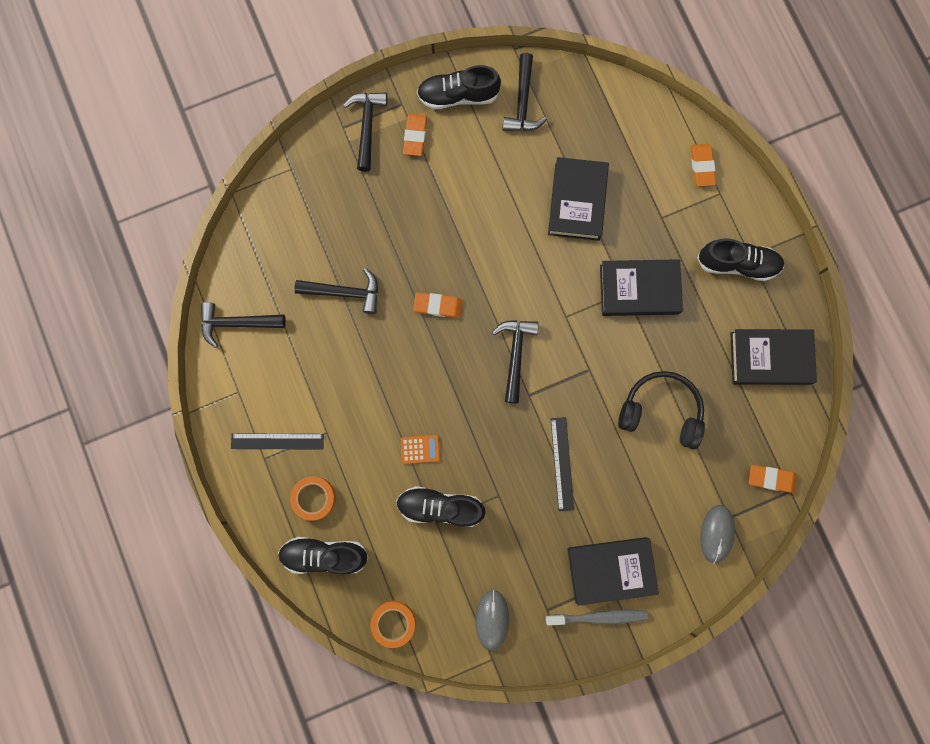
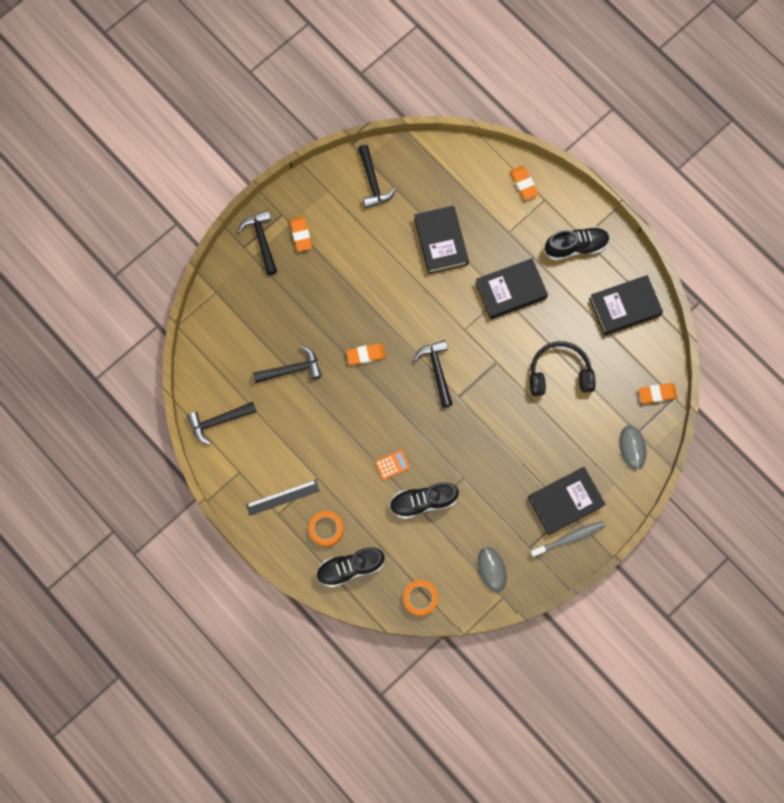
camera: 20 degrees left, 5 degrees down
(458, 96) = (322, 194): black shoe -> none
(562, 463) = (501, 437): black ruler -> none

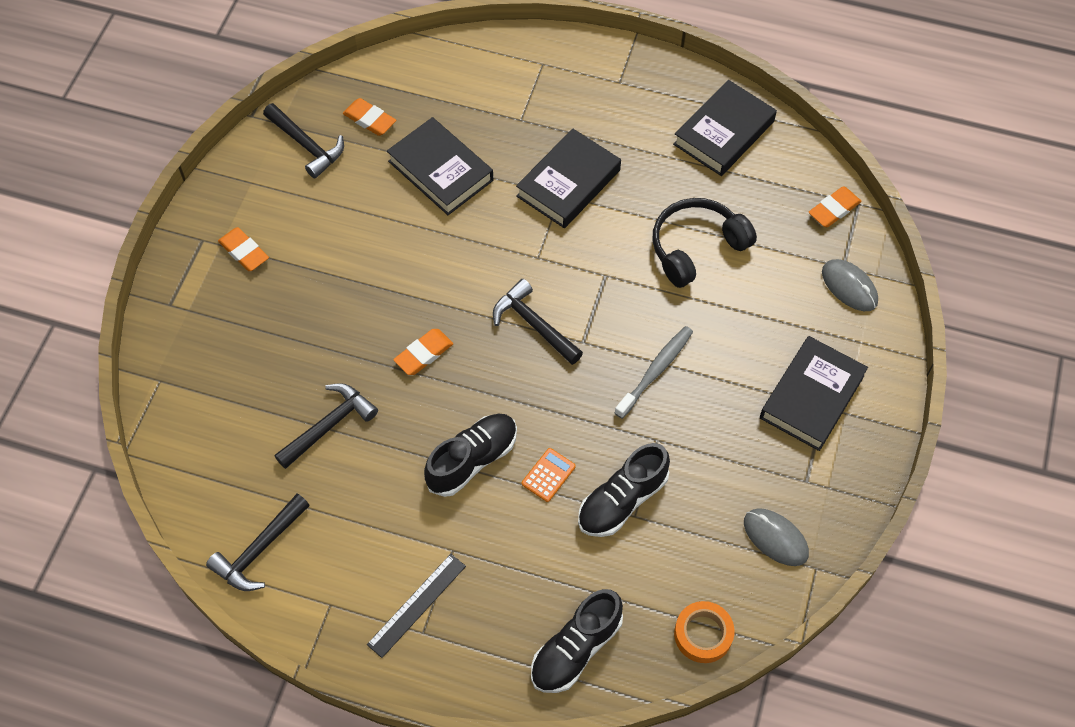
camera: 30 degrees left, 15 degrees down
(262, 240) = (192, 284): black hammer -> none
(326, 529) = (508, 614): orange tape -> none
(523, 184) = (505, 59): orange eraser -> orange eraser (369, 119)
(569, 538) = (849, 440): grey toothbrush -> grey toothbrush (655, 371)
(575, 246) = (617, 96): black shoe -> black shoe (472, 460)

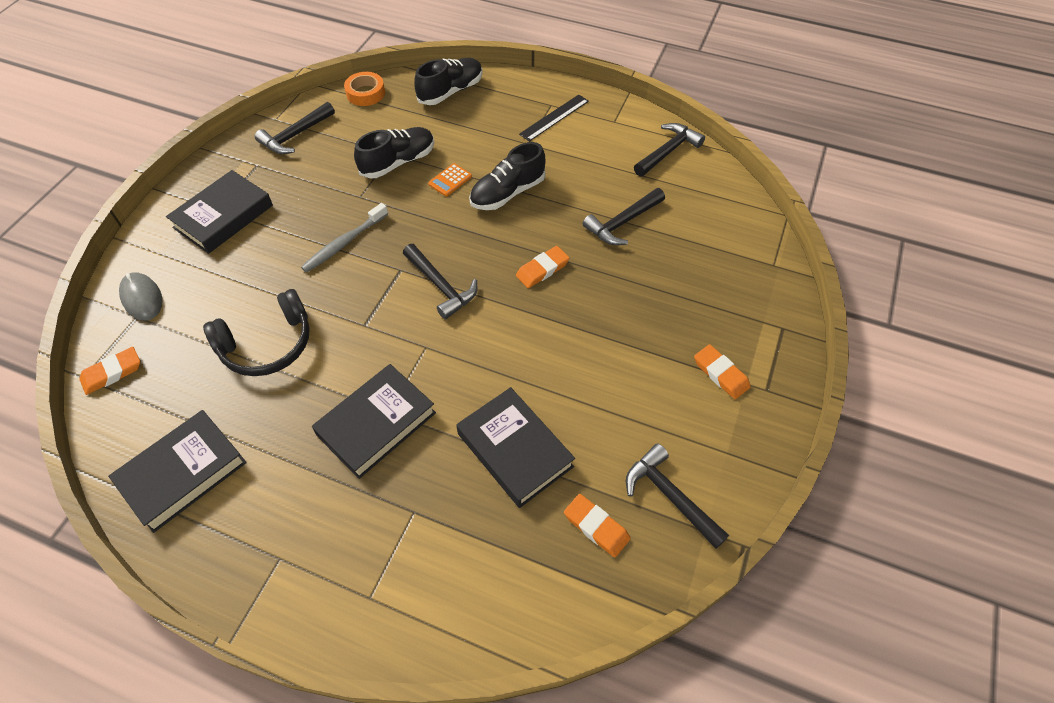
camera: 175 degrees left, 5 degrees down
(775, 538) = (295, 135): grey mouse -> black hammer

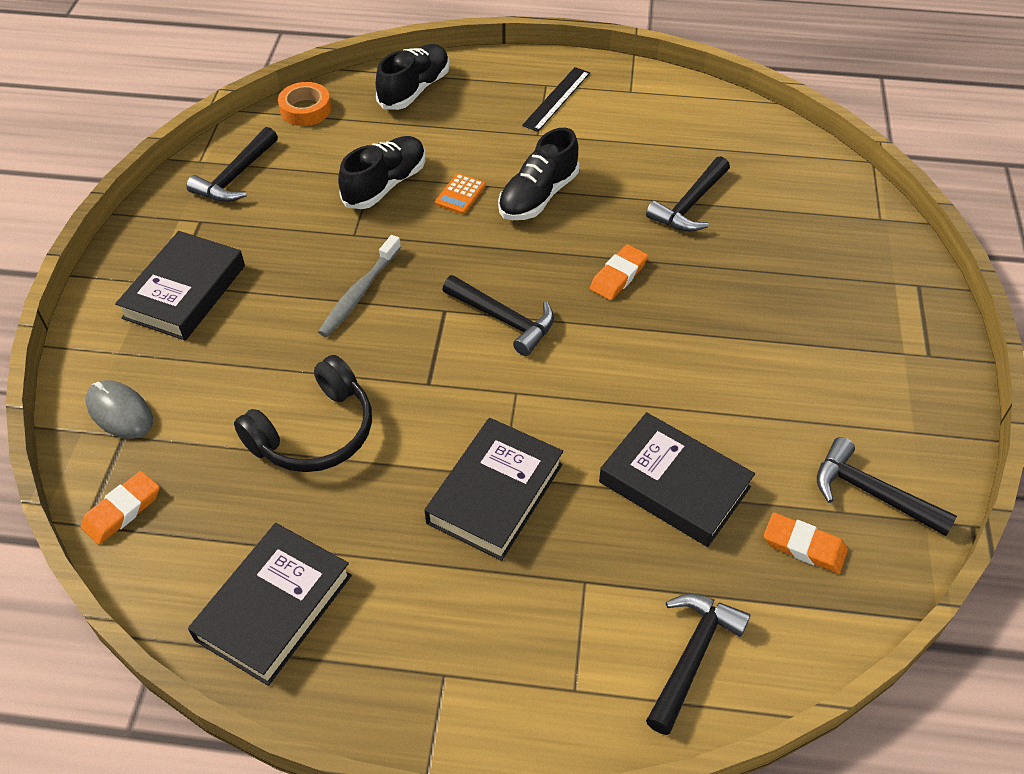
camera: 15 degrees left, 5 degrees down
(668, 151) = (708, 115): black hammer -> black hammer (692, 656)
(720, 374) = (871, 349): orange eraser -> none

